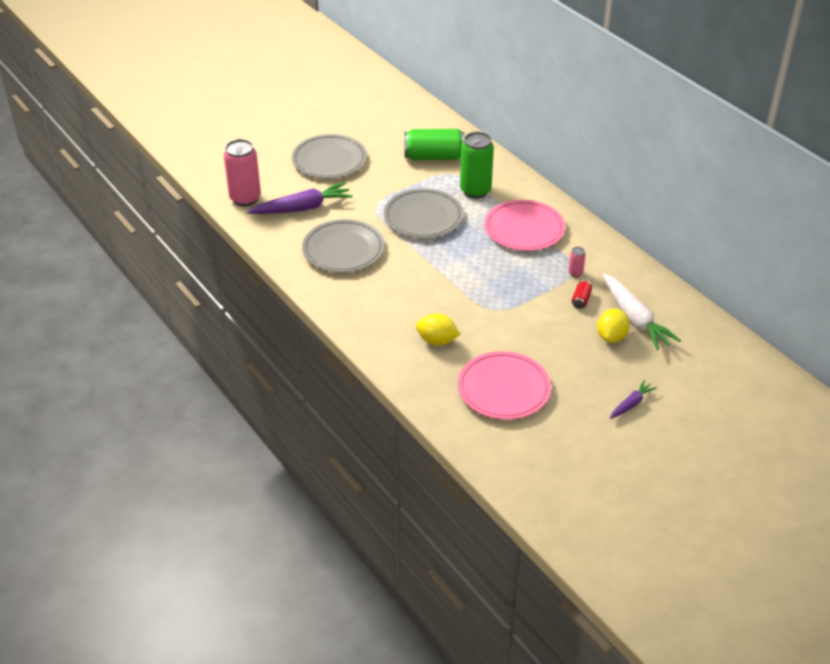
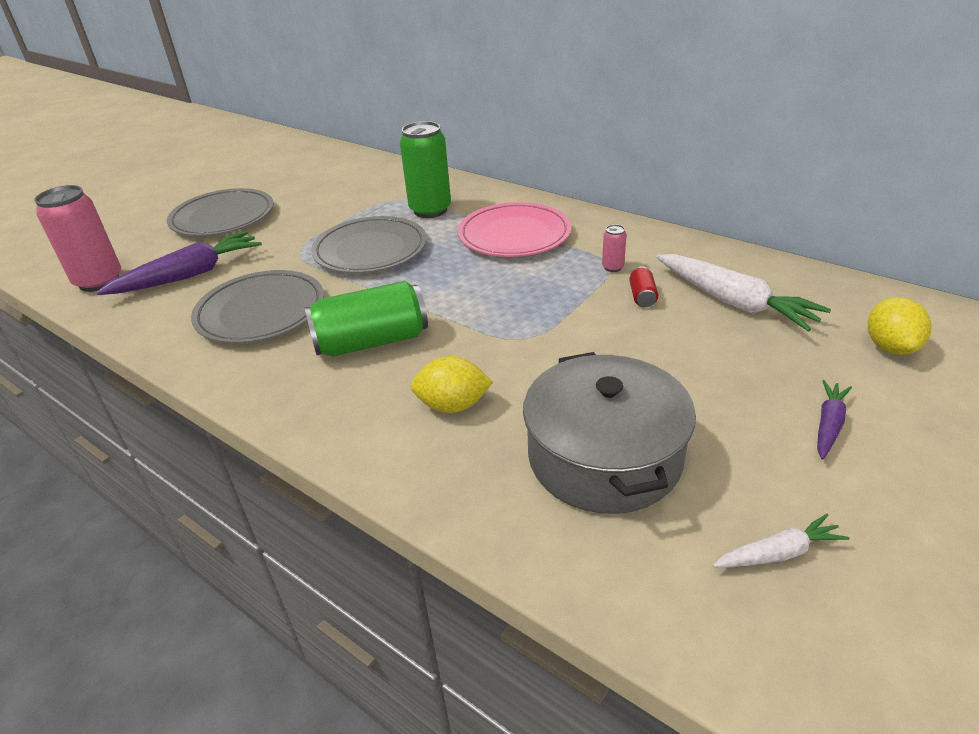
camera: 15 degrees left, 5 degrees down
(434, 157) = (363, 189): green can -> green can (371, 342)
(503, 389) = (604, 457): pink plate -> grey pot
(559, 452) = (778, 553): none -> white carrot
(611, 337) = (720, 333): yellow lemon -> yellow lemon (890, 347)

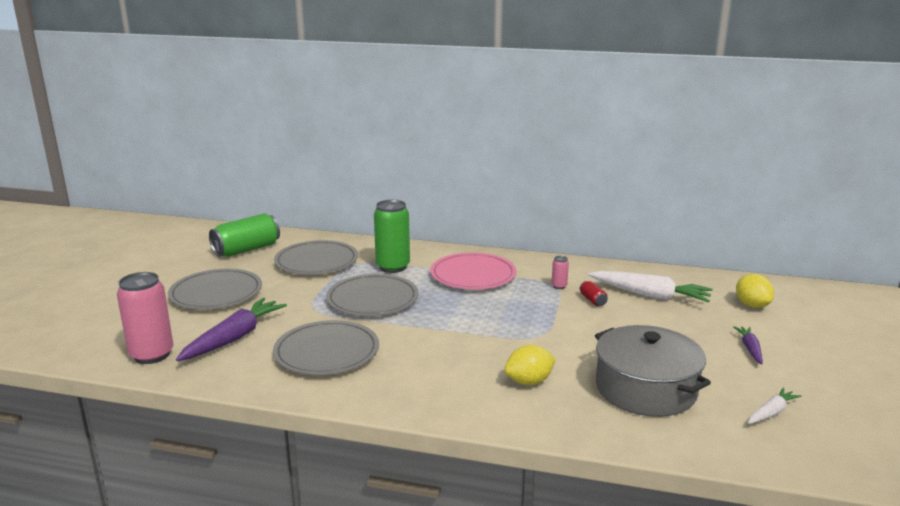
camera: 25 degrees left, 15 degrees down
(355, 192) = (316, 262): none -> grey plate
(371, 342) = (435, 356): green can -> green can (247, 250)

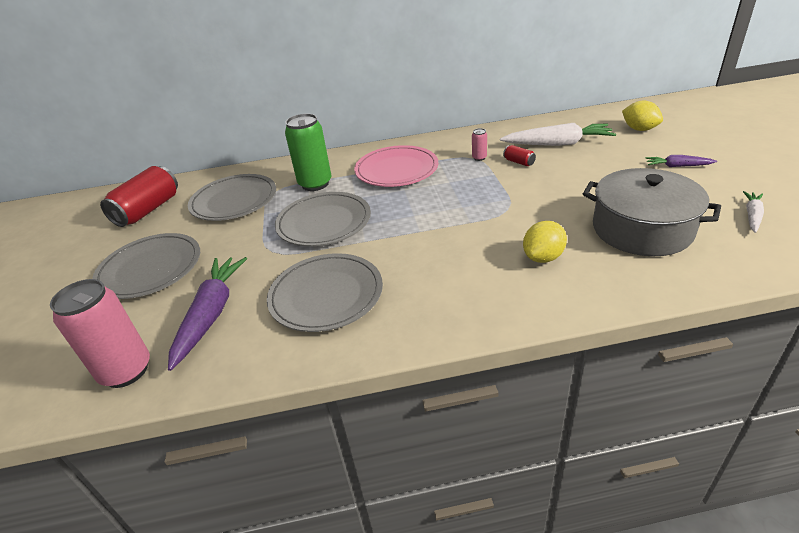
camera: 20 degrees left, 15 degrees up
(247, 250) = (148, 210): green can -> red can
(750, 349) = (677, 166): purple carrot -> purple carrot turned 60 degrees counterclockwise

